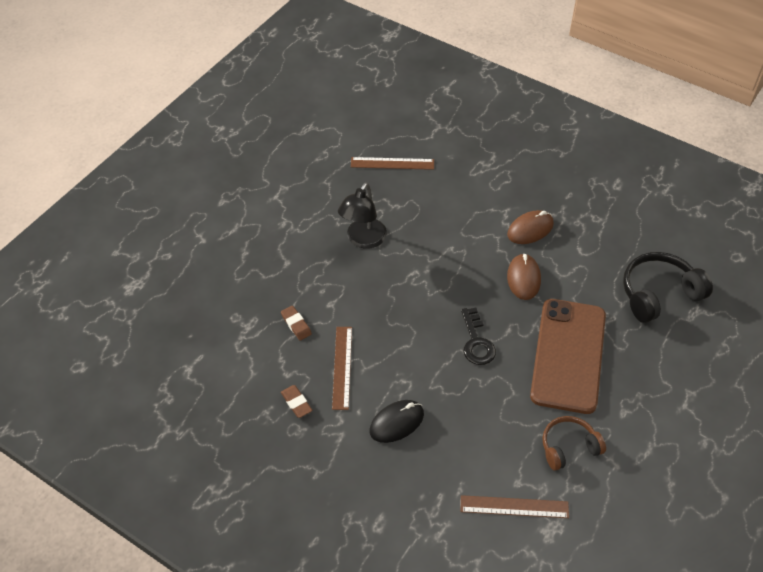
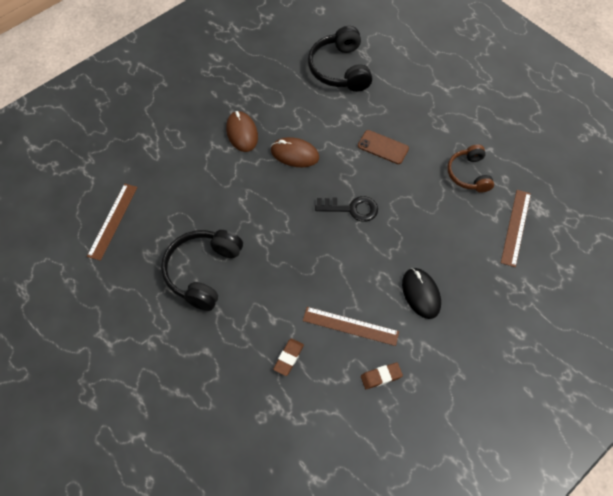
camera: 75 degrees left, 10 degrees up
(296, 324) = (288, 358): brown eraser -> brown eraser turned 45 degrees counterclockwise
(363, 240) = (203, 272): black lamp -> black headphones
(568, 355) = (383, 147): brown phone -> brown phone, size x0.44

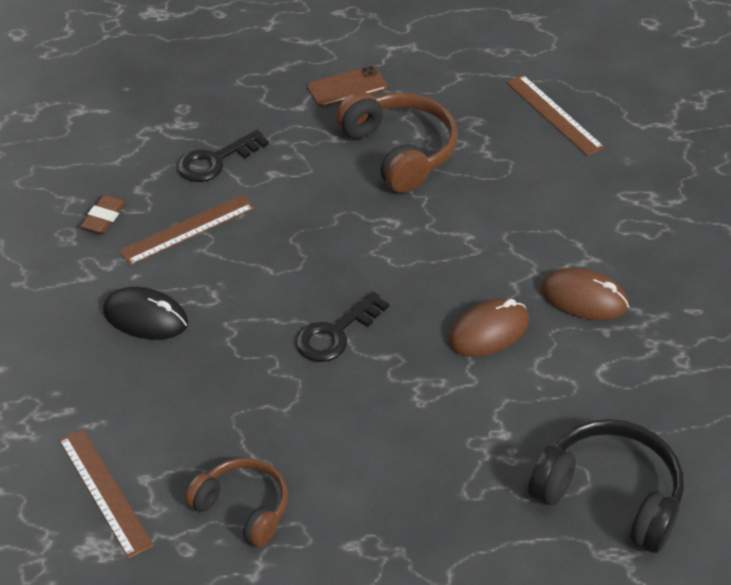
camera: 130 degrees right, 15 degrees down
(203, 272) = (399, 151): black headphones -> brown headphones
(288, 358) = (215, 160): brown eraser -> black key
(383, 147) = (398, 439): brown phone -> brown phone (347, 87)

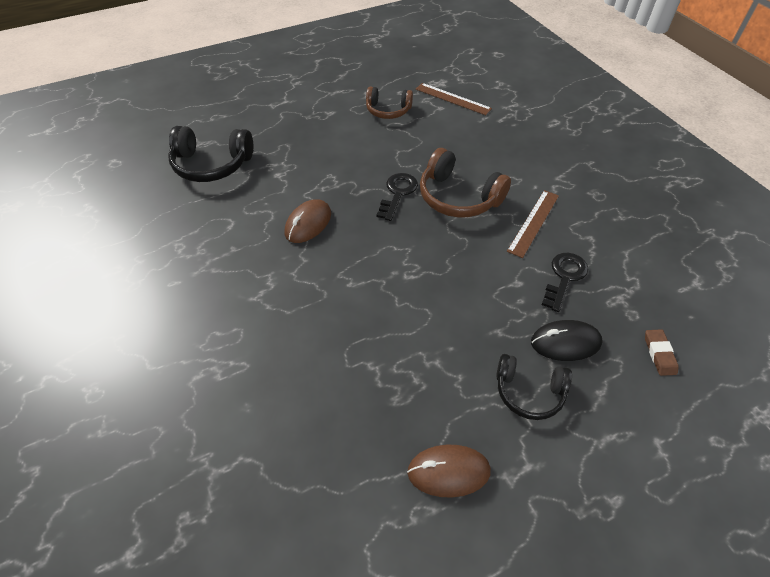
camera: 155 degrees right, 5 degrees up
(104, 217) = (589, 212): brown eraser -> brown eraser (659, 354)
(145, 317) = (507, 168): black mouse -> black mouse (565, 342)
(347, 87) = (529, 392): brown phone -> black headphones
(399, 151) = (441, 339): brown headphones -> brown headphones (458, 197)
(554, 114) = (330, 437): brown ruler -> none
(584, 298) = (253, 265): brown mouse -> brown mouse (448, 471)

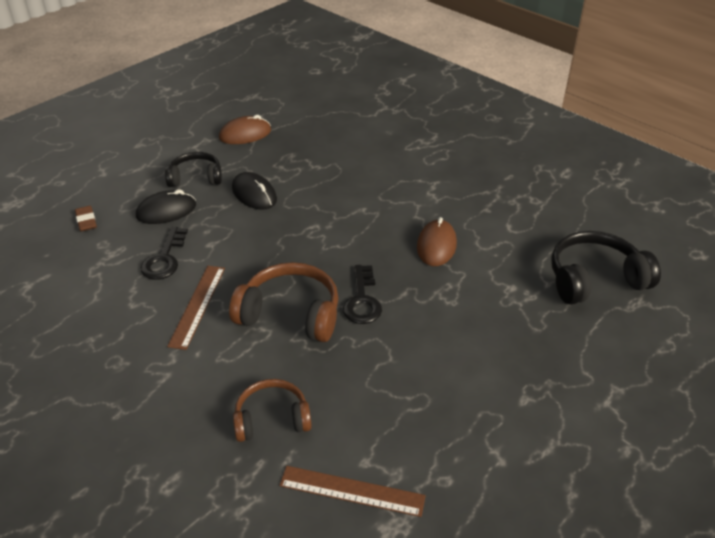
camera: 160 degrees right, 10 degrees down
(388, 110) = (443, 429): brown headphones -> brown headphones (272, 419)
(460, 339) = (254, 194): none -> black mouse

